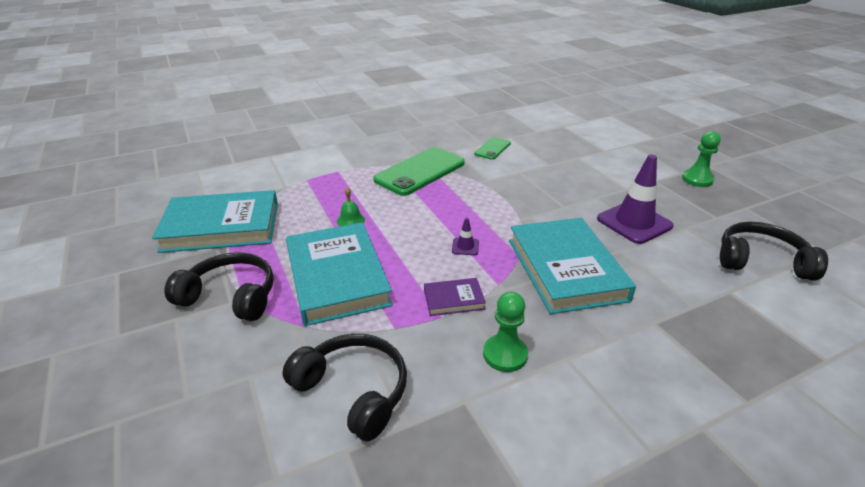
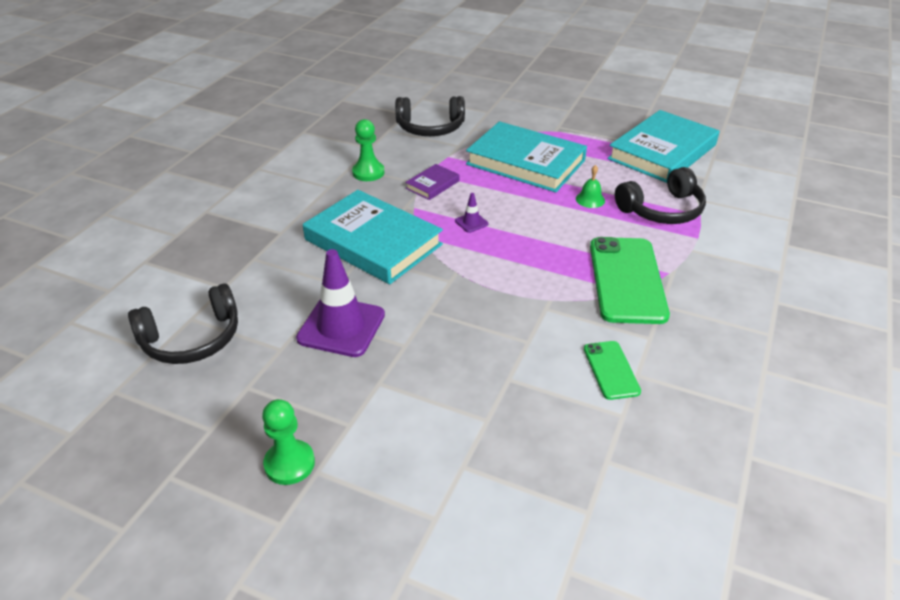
camera: 140 degrees right, 5 degrees up
(230, 296) = (564, 128): black headphones -> black headphones (662, 210)

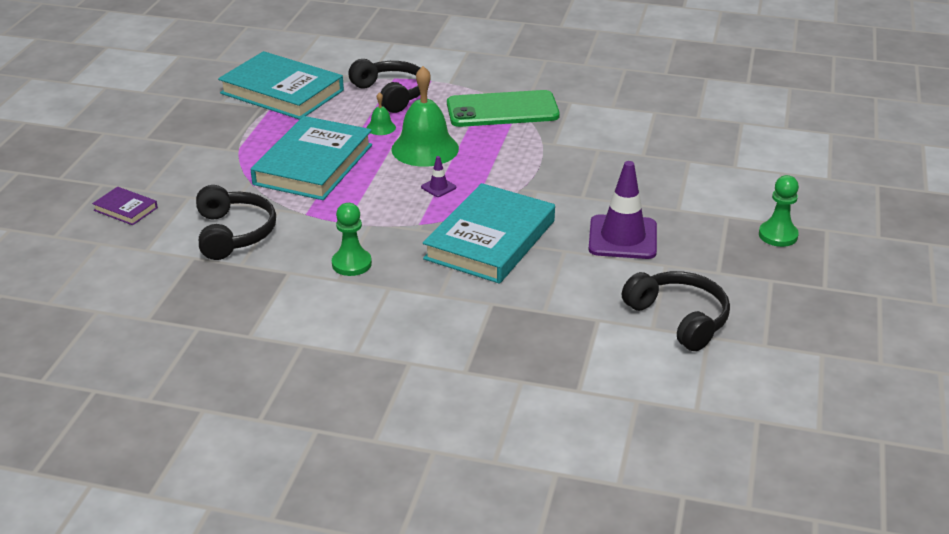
camera: 100 degrees left, 5 degrees down
(432, 184) = (371, 217): purple book -> purple book (125, 209)
(545, 221) = (425, 148): none -> green bell
(611, 370) = (612, 116): green phone -> none

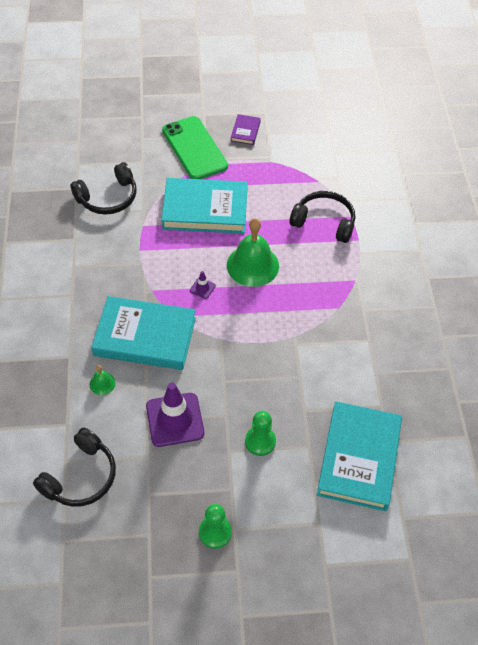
camera: 70 degrees right, 20 degrees up
(125, 209) = (117, 138): purple book -> purple book (245, 131)
(282, 92) = (296, 160): turquoise book -> turquoise book (358, 458)
(351, 264) = (92, 268): green pawn -> green pawn (260, 441)
(381, 127) = (271, 231): green bell -> green bell (102, 383)
(391, 94) = (324, 222): black headphones -> black headphones turned 105 degrees counterclockwise
(502, 110) = (333, 298): green phone -> green phone (194, 148)

